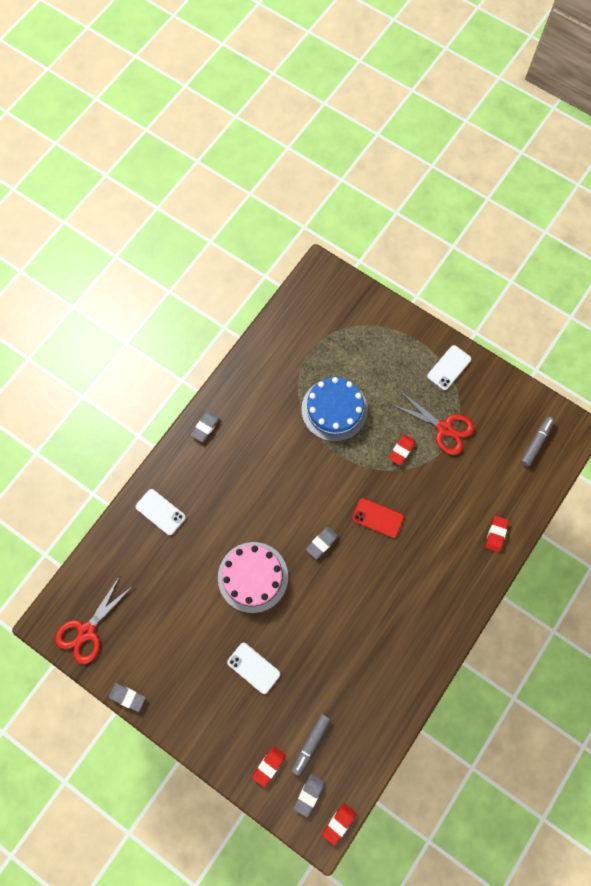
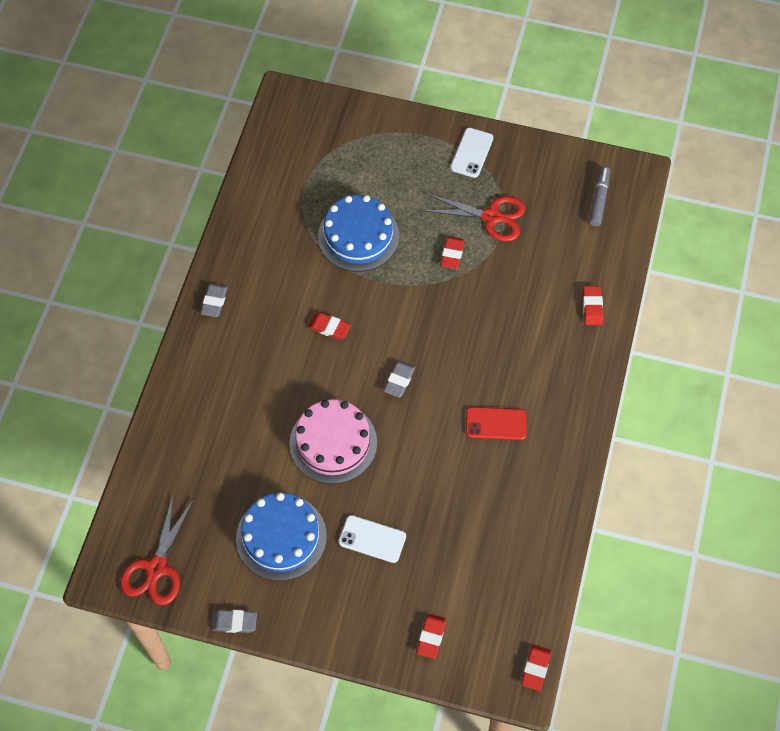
camera: 20 degrees left, 10 degrees down
(160, 512) = (196, 409): white phone -> none
(186, 640) = (281, 537): none -> blue cake
(284, 479) = (329, 328): none -> red eraser
(309, 794) = (489, 651): grey eraser -> none
(310, 743) = (470, 596): grey marker -> none
(377, 518) = (453, 333): red phone -> red phone (496, 424)

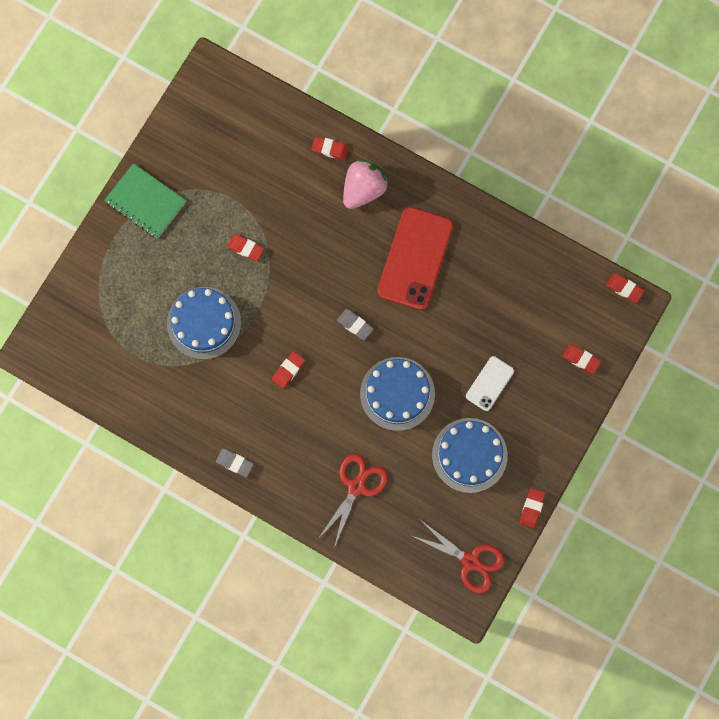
camera: 75 degrees left, 15 degrees up
(234, 622) = (532, 508): grey eraser -> red eraser
(333, 443) = (397, 393): pink cake -> blue cake
(472, 153) = (145, 202): white phone -> green notebook
(491, 217) = (217, 204): red scissors -> red scissors (356, 486)
(496, 424) = (415, 258): red phone -> red phone, size x1.92
(558, 352) = (363, 189): none -> pink strawberry
(599, 200) = (227, 109): grey marker -> none

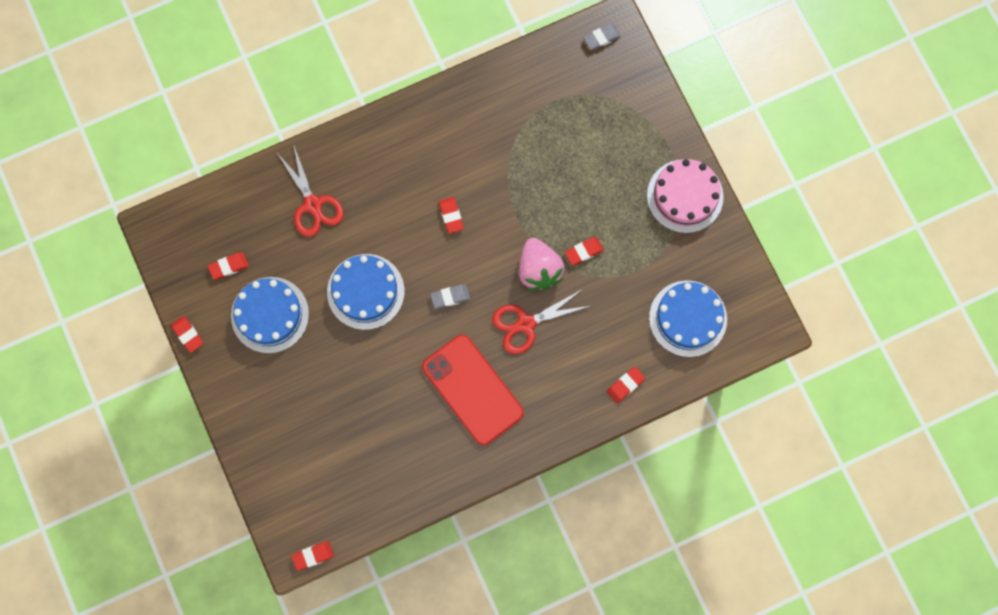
camera: 125 degrees right, 0 degrees up
(145, 202) = (685, 196): green notebook -> pink cake
(204, 323) = (542, 174): blue cake -> blue cake (688, 318)
(234, 463) = (405, 122): grey eraser -> grey eraser (602, 38)
(363, 189) = (567, 389): pink strawberry -> pink strawberry (538, 270)
(471, 561) = (183, 254): red scissors -> red scissors (525, 324)
(489, 383) = (317, 375): white phone -> none
(581, 359) = (280, 469): red eraser -> red eraser (229, 266)

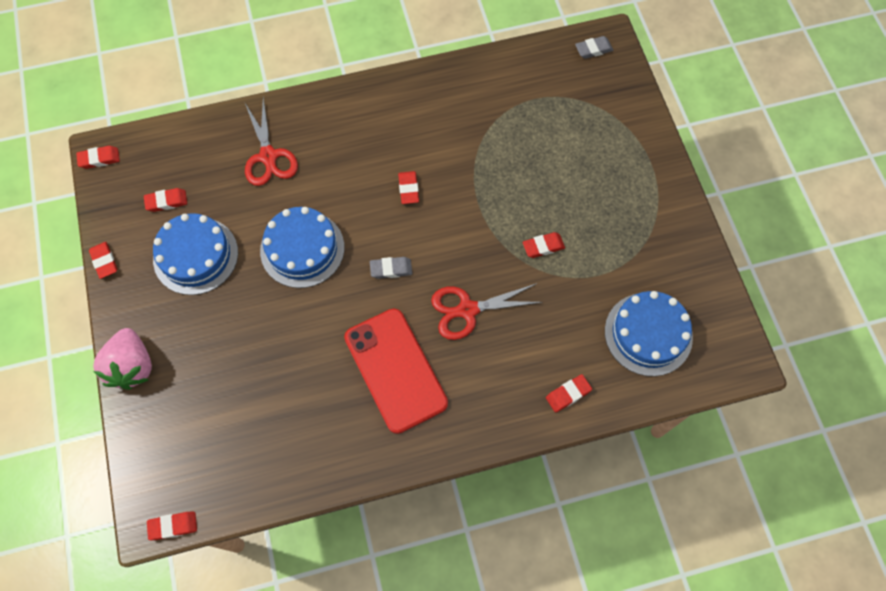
camera: 10 degrees right, 10 degrees down
(153, 234) = (99, 159): none -> red eraser
(538, 270) = (491, 257): pink strawberry -> pink strawberry (132, 366)
(685, 196) = (660, 208): pink cake -> none

